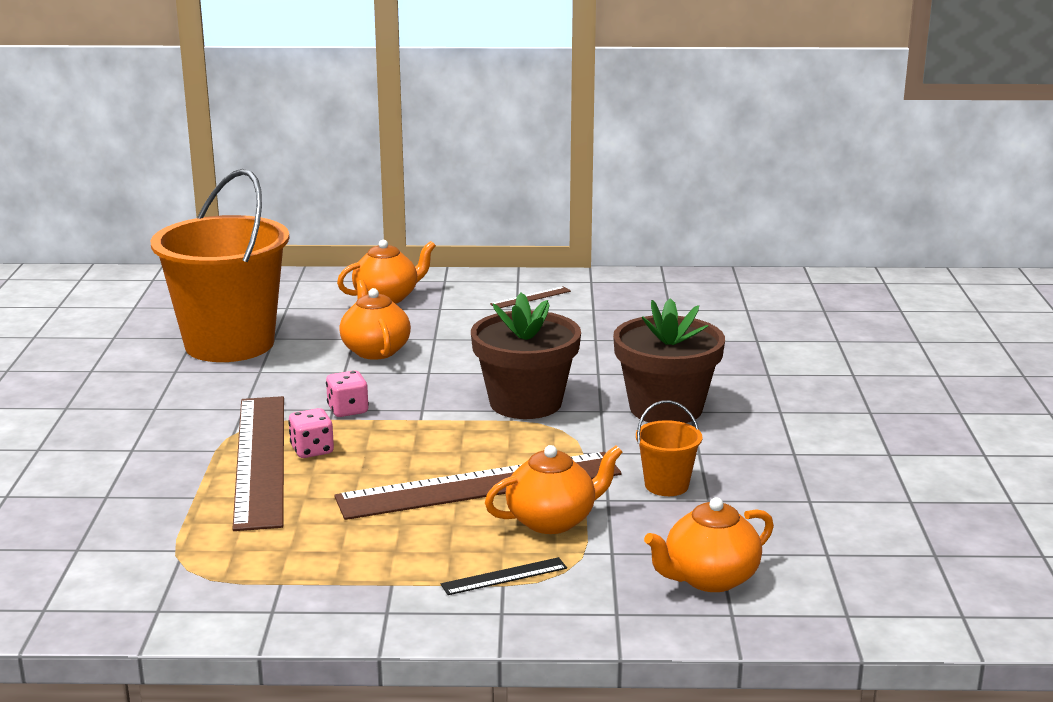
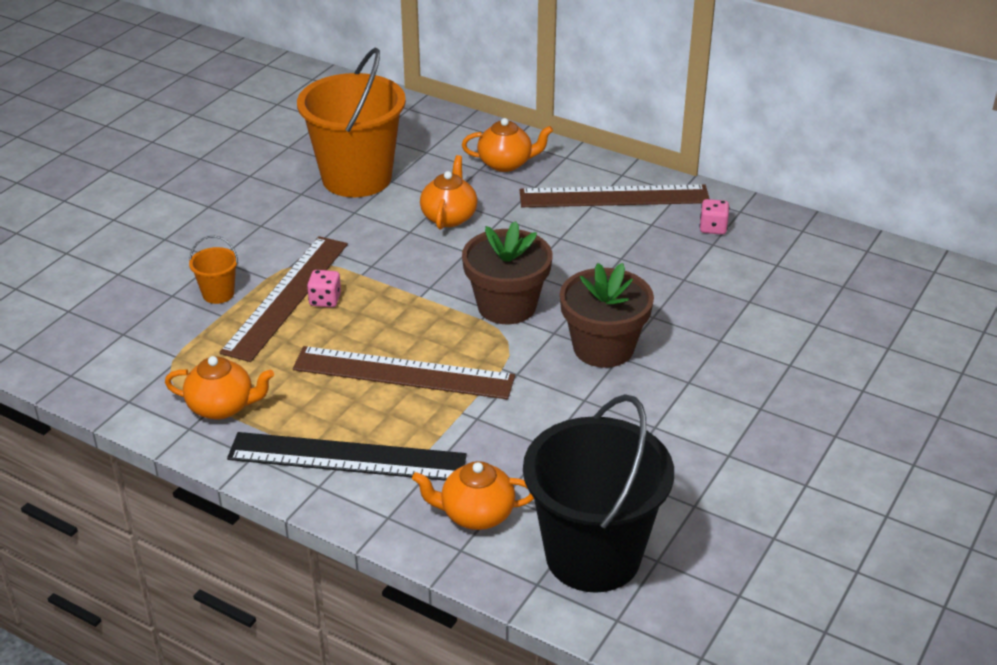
camera: 30 degrees right, 15 degrees up
(348, 410) = (380, 270): pink dice -> pink dice (713, 228)
(504, 576) = (347, 457): black ruler -> black ruler, size x2.49
(530, 297) = (614, 196): brown ruler -> brown ruler, size x2.49
(552, 521) = (422, 423): orange teapot -> orange teapot (222, 407)
(666, 485) = (530, 421): orange bucket -> orange bucket (218, 294)
(871, 572) = (593, 556): none -> black bucket

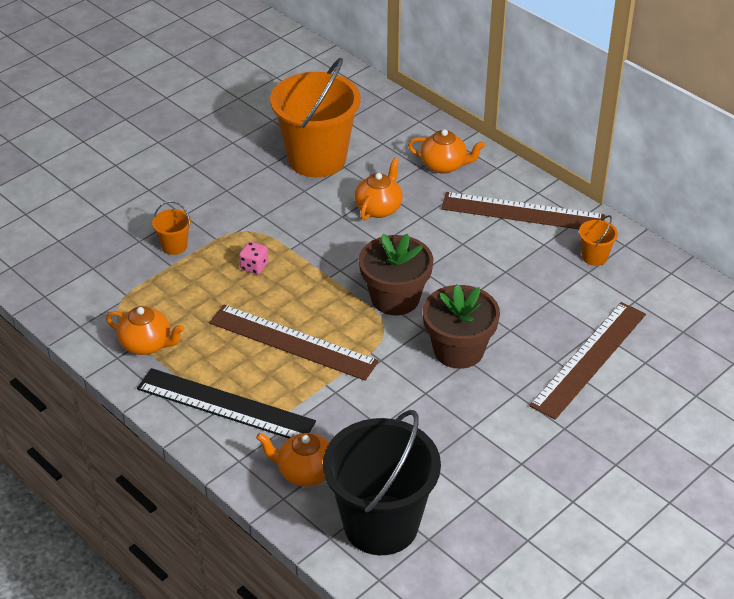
camera: 15 degrees right, 5 degrees up
(286, 296) = (225, 258): brown ruler -> brown ruler (589, 359)
(713, 228) = (594, 257): pink dice -> orange bucket

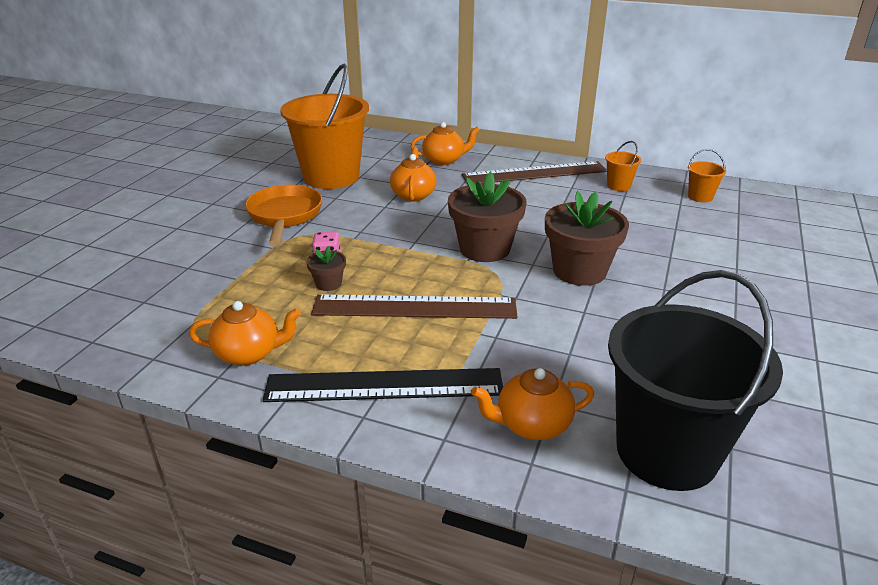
camera: 25 degrees left, 10 degrees down
(174, 246) = (230, 263): orange bucket -> orange bucket (700, 197)
(239, 295) = (328, 284): none -> brown flower pot
(246, 202) = (284, 216): none -> orange pan
(589, 359) = (693, 248): brown ruler -> none

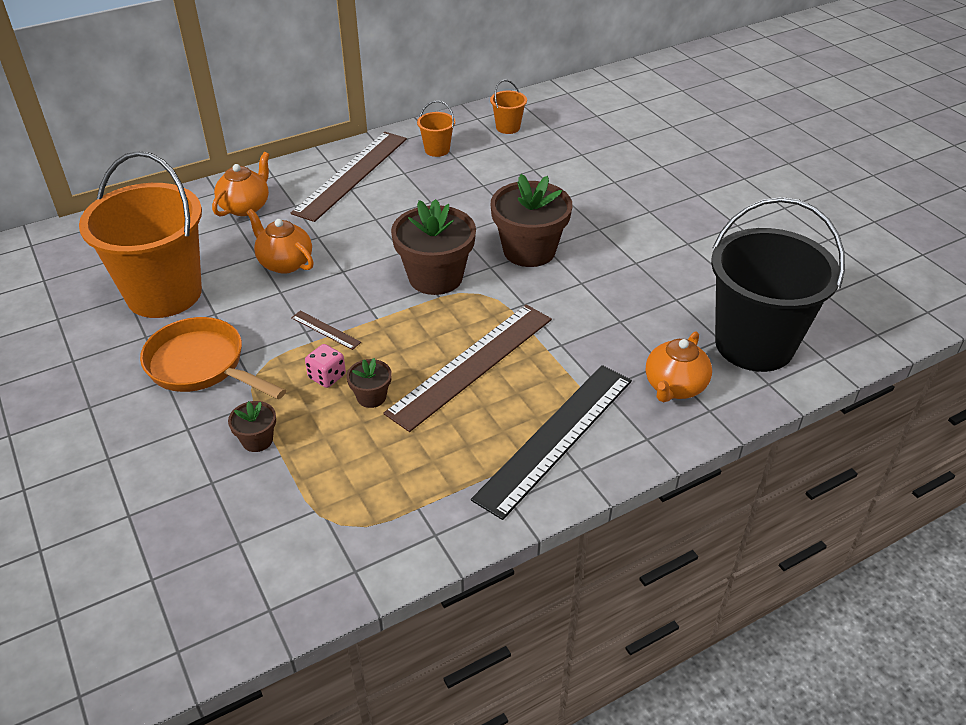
camera: 50 degrees left, 10 degrees up
(240, 264) = (257, 440): none -> brown flower pot
(249, 353) = (423, 499): orange teapot -> none
(371, 237) = (325, 330): none -> brown ruler

